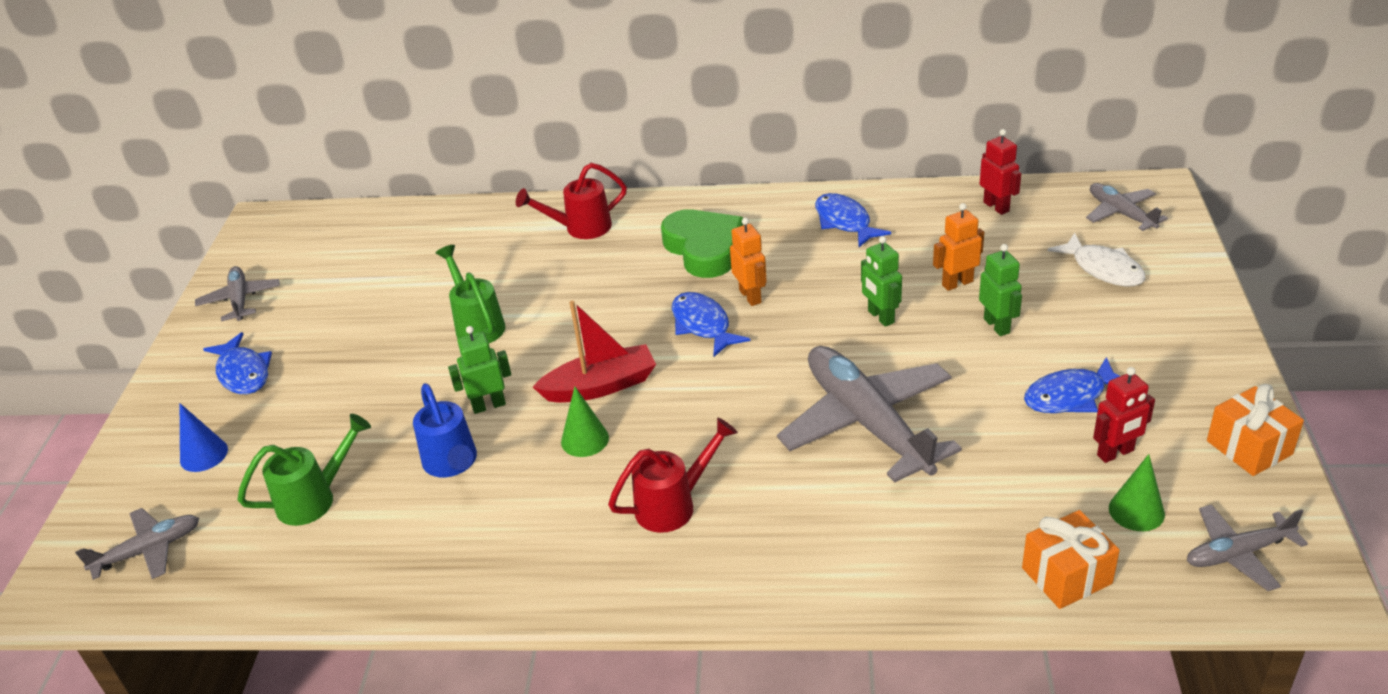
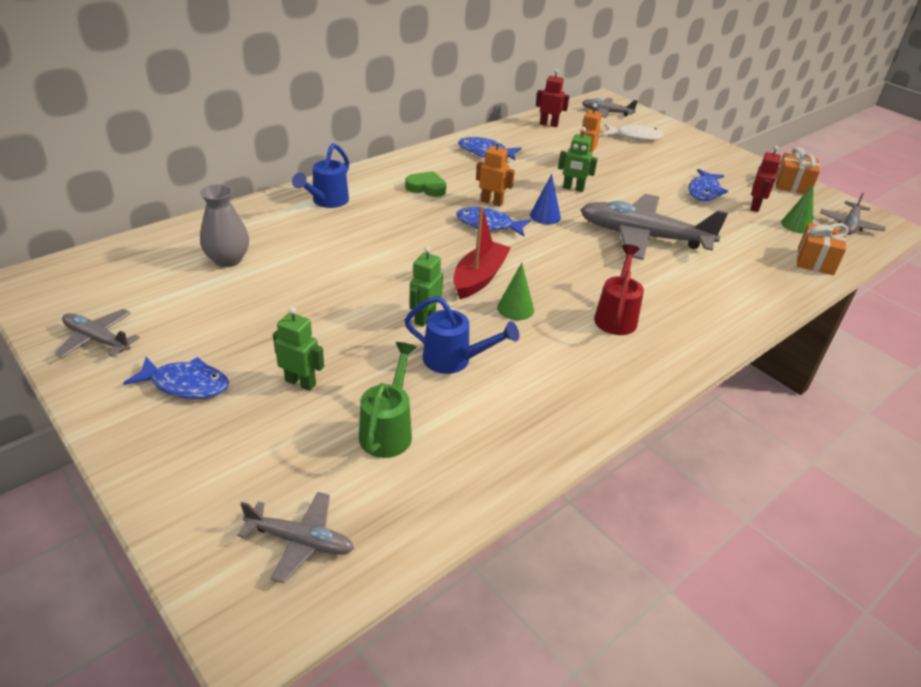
camera: 50 degrees left, 0 degrees up
(148, 550) = (300, 541): grey plane -> grey plane turned 90 degrees clockwise
(204, 454) = (241, 453): blue cone -> blue cone (545, 216)
(415, 262) = (228, 260): none -> grey vase
(477, 324) = (339, 278): green watering can -> none
(580, 228) = (326, 202): red watering can -> blue watering can
(704, 249) = (426, 188): green heart -> green heart, size x0.60
(997, 326) = (630, 174): green robot -> green robot (300, 382)

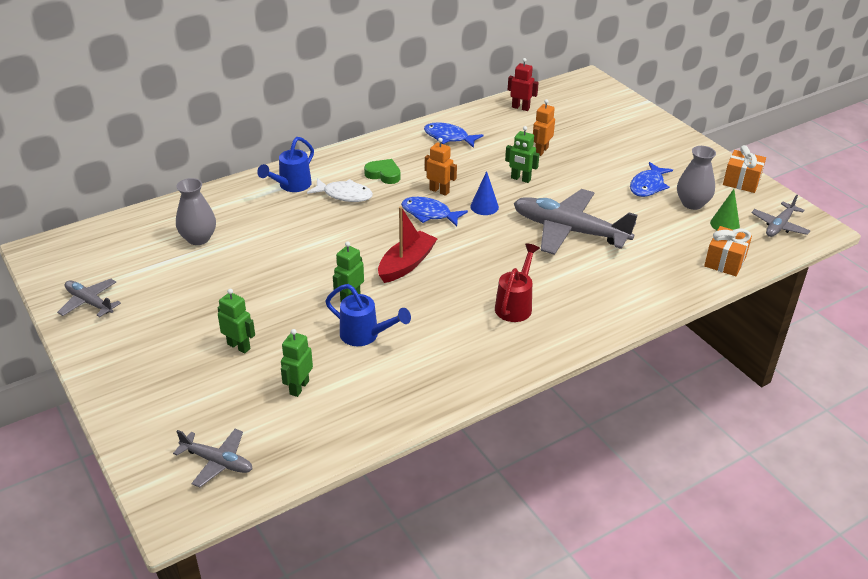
camera: 10 degrees right, 0 degrees up
(186, 384) = (152, 342): blue fish -> none
(388, 429) = (299, 387): green watering can -> green robot
(515, 308) = (429, 293): green cone -> none
(606, 112) = (584, 94): grey plane -> none
(635, 137) = (603, 123): white fish -> white fish (344, 195)
(755, 207) = (692, 203): red robot -> grey vase

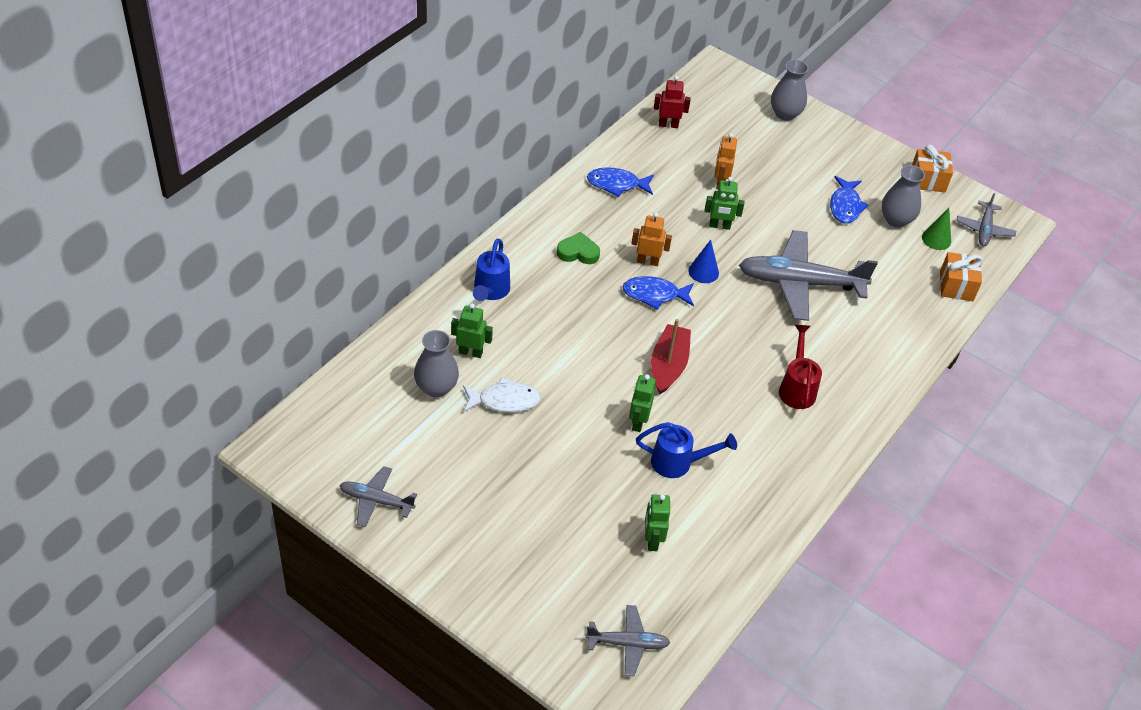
camera: 25 degrees left, 10 degrees up
(239, 346) = (565, 510): green robot -> green robot (470, 352)
(344, 195) = (554, 290): white fish -> white fish (504, 401)
(631, 116) = (785, 114): none -> grey vase

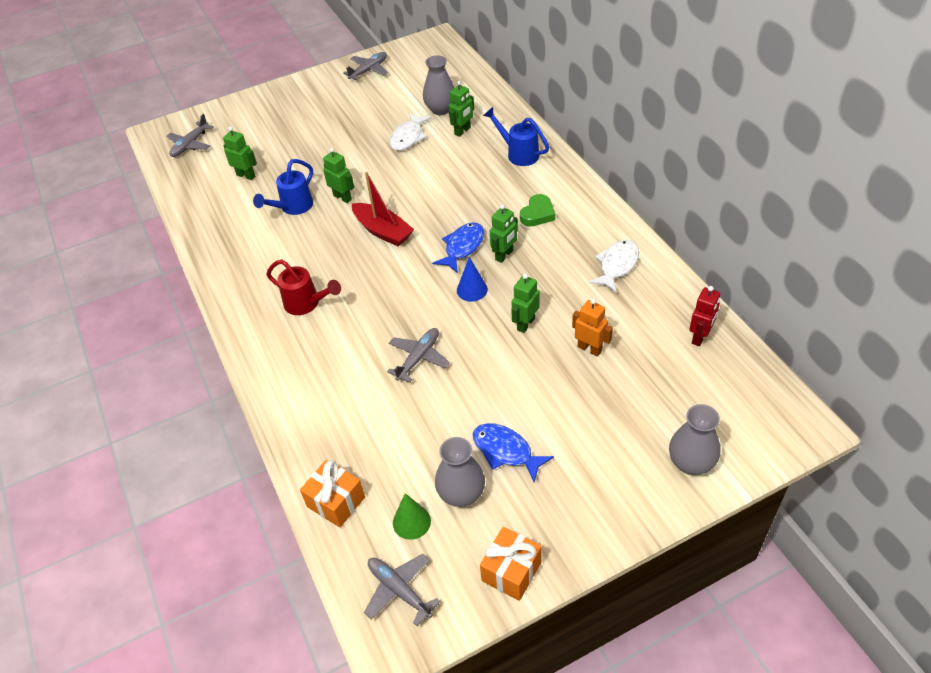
camera: 125 degrees right, 0 degrees up
(616, 184) = (617, 265): blue fish -> white fish
(647, 261) = (504, 255): orange robot -> green robot
(800, 283) = (418, 358): grey plane -> grey plane, size x0.52

